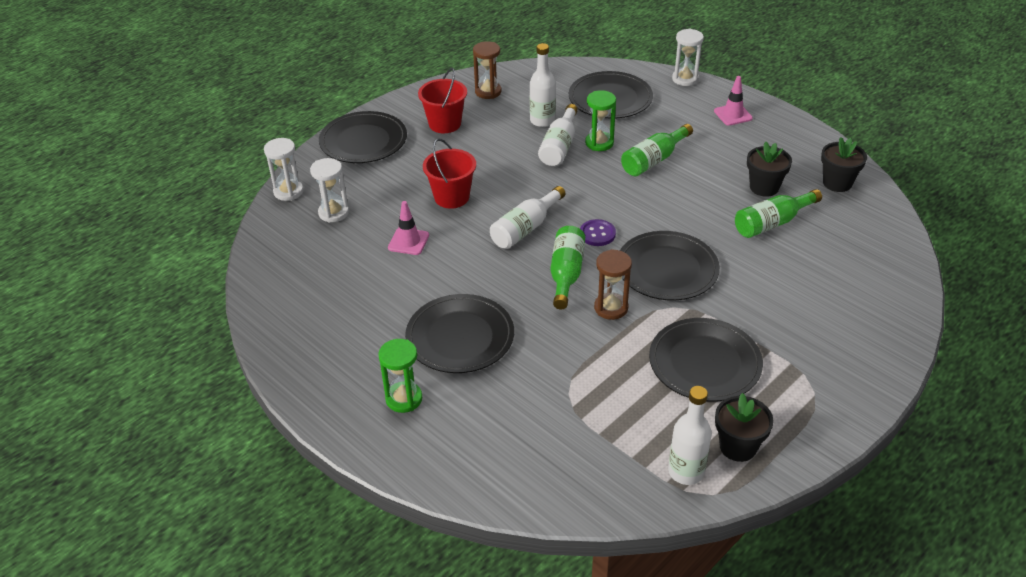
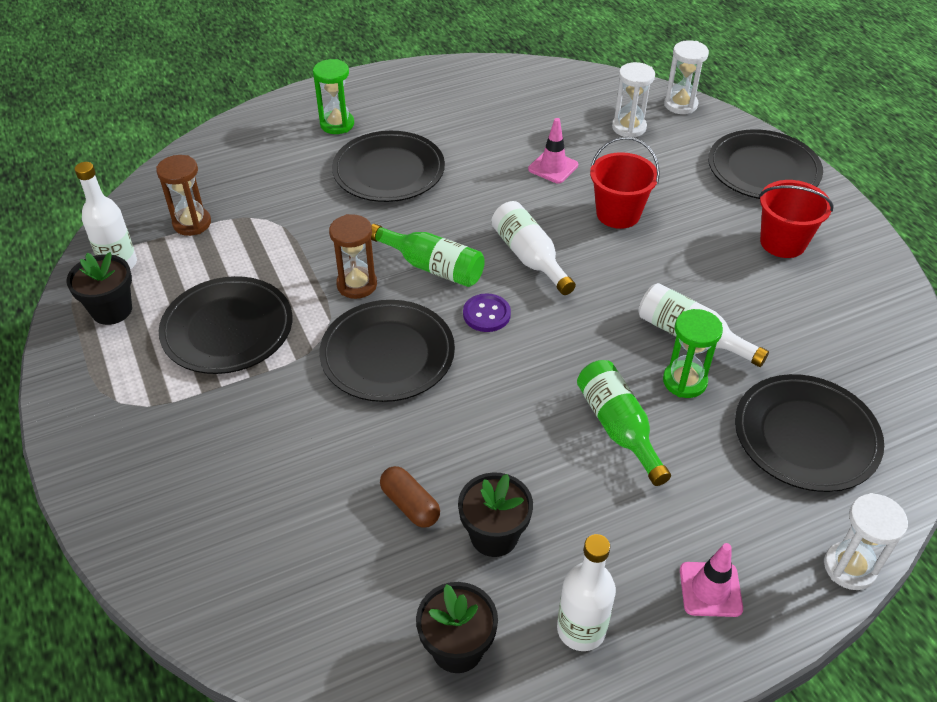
camera: 110 degrees right, 5 degrees up
(488, 92) = (858, 302): brown hourglass -> brown hourglass (192, 223)
(542, 121) = (762, 338): white bottle -> white bottle (581, 629)
(772, 223) = (410, 505): green bottle -> brown capsule

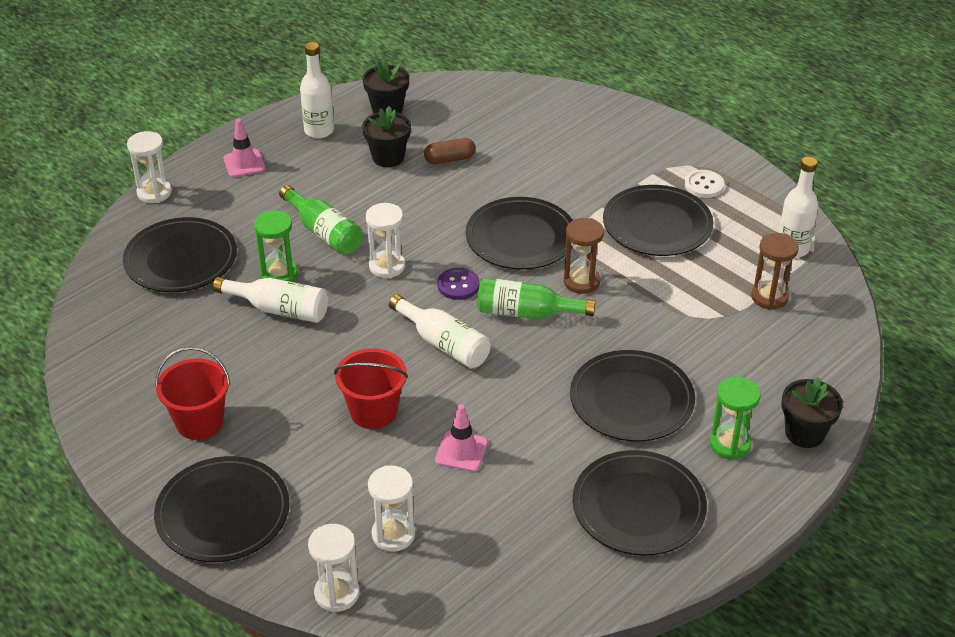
camera: 160 degrees right, 5 degrees down
(112, 310) = (758, 215): black flower pot -> black flower pot (804, 433)
(129, 366) = (704, 185): none -> white button
(410, 505) = (449, 159): brown capsule -> brown capsule turned 45 degrees counterclockwise
(436, 104) = (638, 506): none -> black plate
(556, 358) = (387, 266): none -> white hourglass

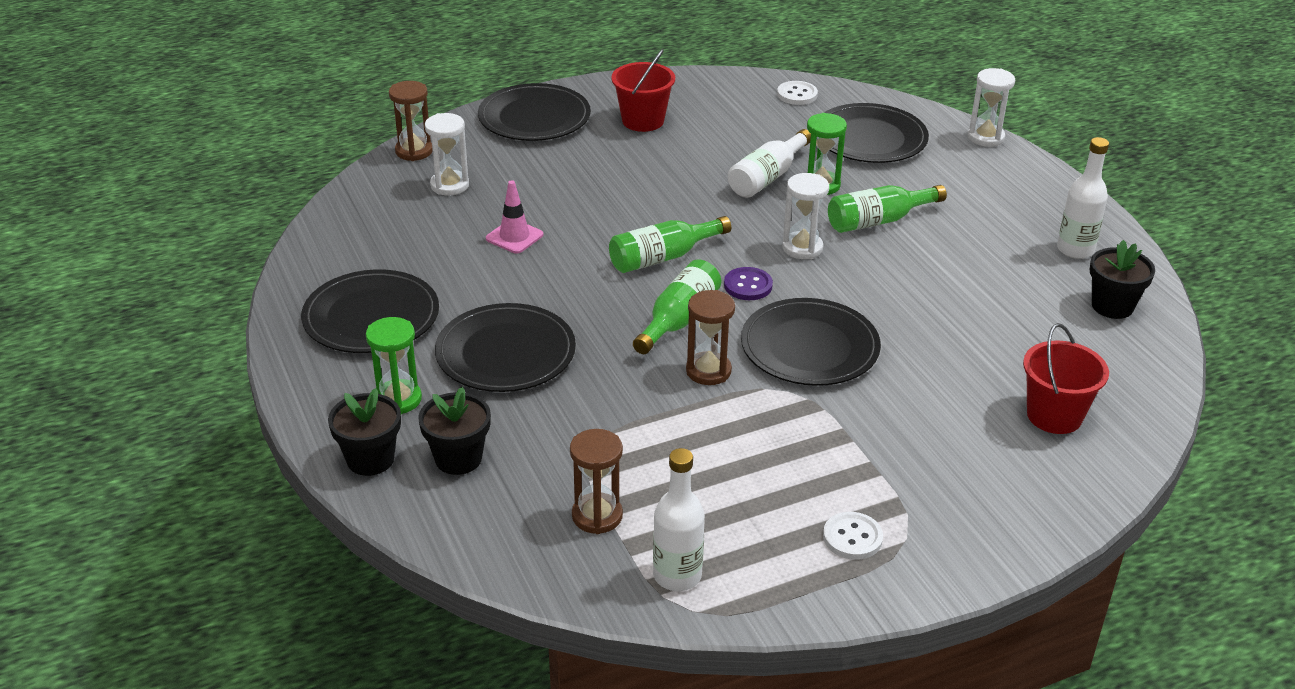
camera: 110 degrees right, 5 degrees down
(105, 322) = (797, 94): none -> white button
(244, 163) = (1022, 193): pink traffic cone -> none
(337, 593) = (414, 151): white hourglass -> brown hourglass
(373, 411) = (597, 202): red bucket -> red bucket (1054, 415)
(388, 157) = (1005, 287): black flower pot -> black flower pot (458, 458)
(443, 344) = (663, 257): white bottle -> green bottle
(449, 159) = (987, 330): brown capsule -> none
(657, 225) = (785, 464): black plate -> none

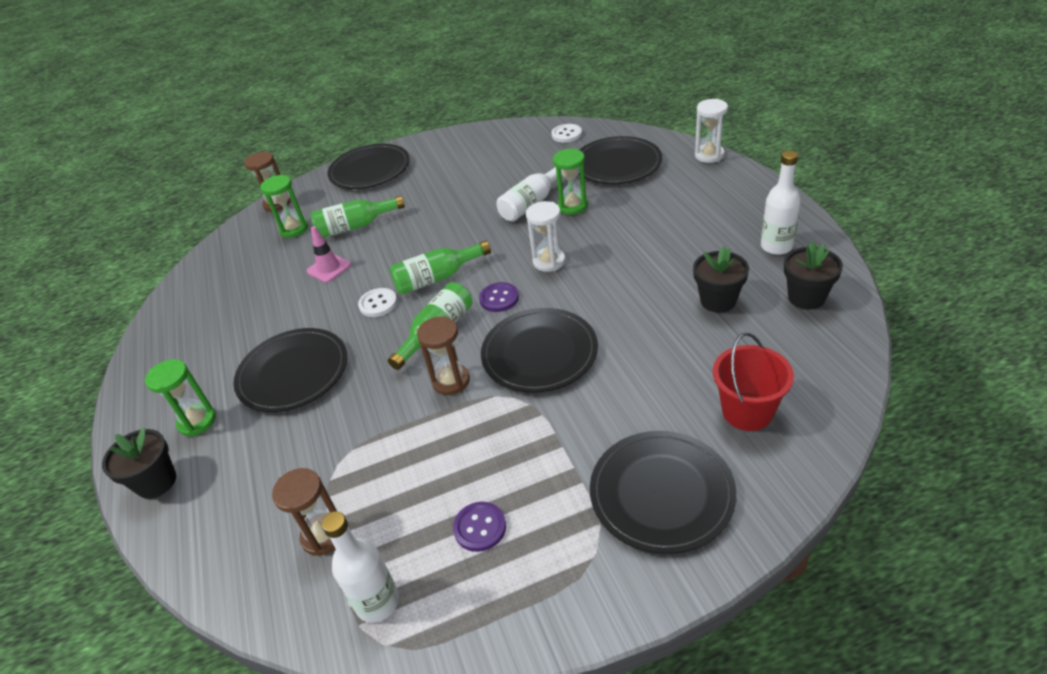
camera: 10 degrees right, 5 degrees up
(371, 317) = (202, 345): black plate -> black plate (661, 493)
(449, 185) = (294, 229): white hourglass -> green hourglass
(458, 458) = (226, 478): black flower pot -> black flower pot (718, 301)
(643, 121) = (448, 165): red bucket -> none
(775, 513) = (480, 527): none -> purple button
(852, 537) = (545, 554): white button -> white button (378, 304)
(878, 221) = (614, 233): green bottle -> green bottle (355, 226)

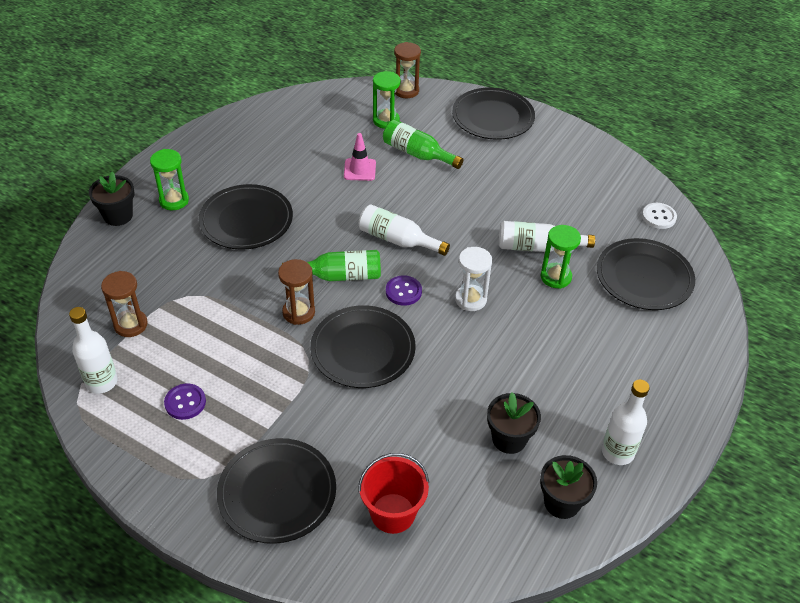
camera: 45 degrees right, 5 degrees up
(378, 304) = (344, 223): white button -> none
(437, 278) = (398, 240): green bottle -> white bottle
(709, 155) = (719, 340): white hourglass -> none

